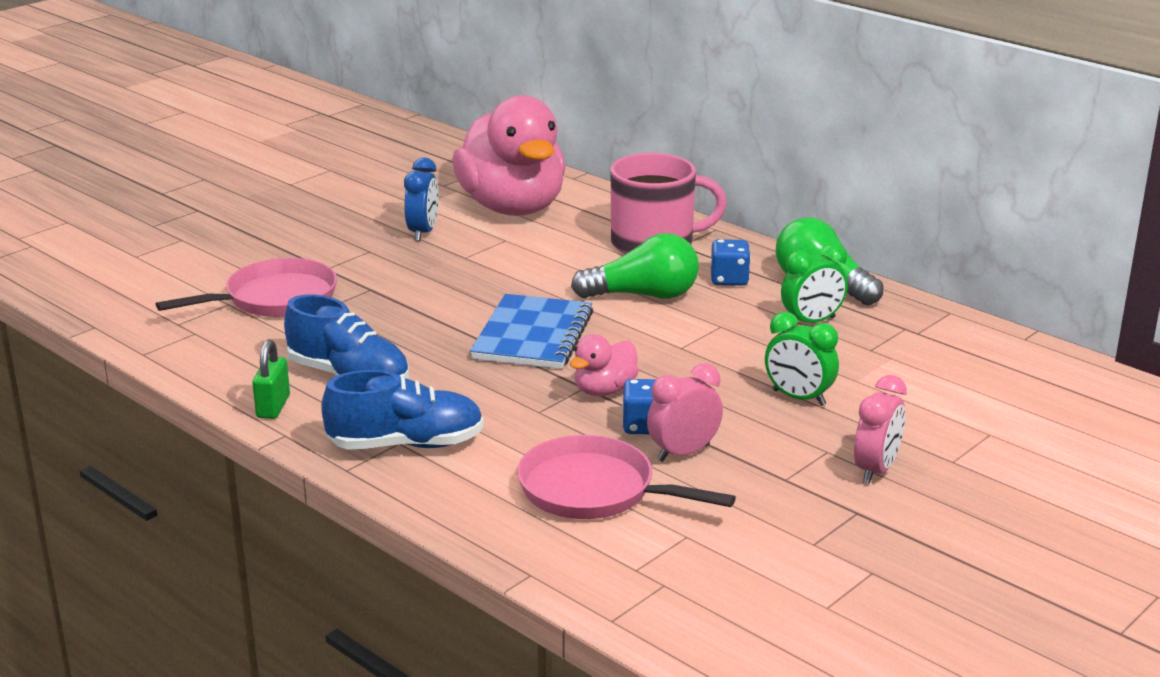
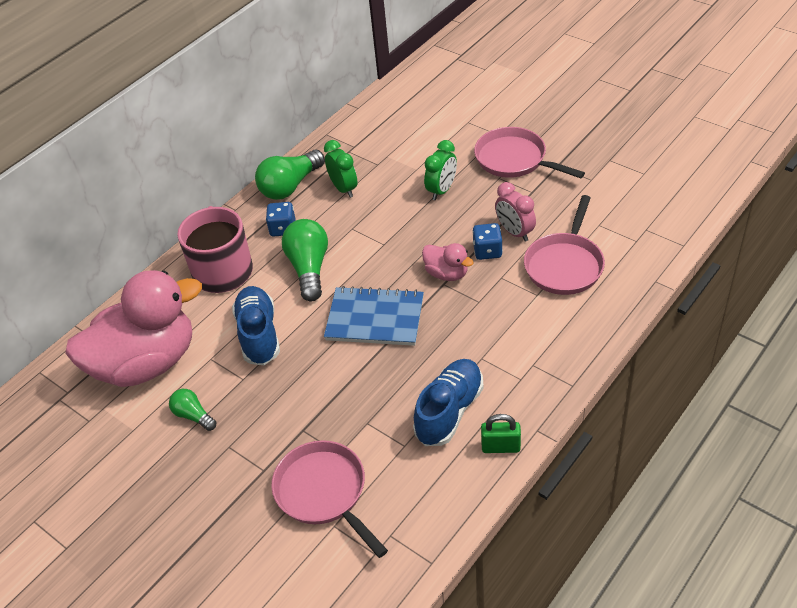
camera: 90 degrees left, 20 degrees up
(406, 444) = (535, 360): blue shoe -> blue shoe (259, 335)
(423, 232) = (193, 415): blue clock -> green light bulb
(876, 470) = (515, 160): pink clock -> pink pan

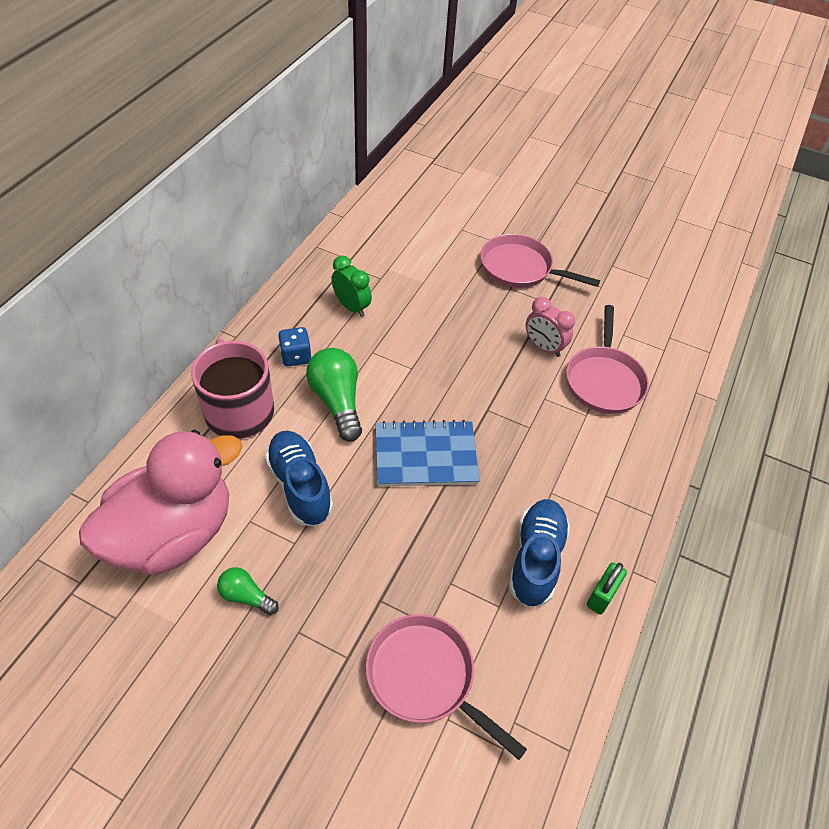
camera: 20 degrees left, 5 degrees up
(290, 186) = (292, 307): green light bulb -> none
(442, 190) = (456, 304): green clock -> none
(447, 273) = (487, 398): pink duck -> none
(487, 251) = (522, 370): blue dice -> none
(500, 447) = (602, 596): green padlock -> green padlock turned 45 degrees counterclockwise

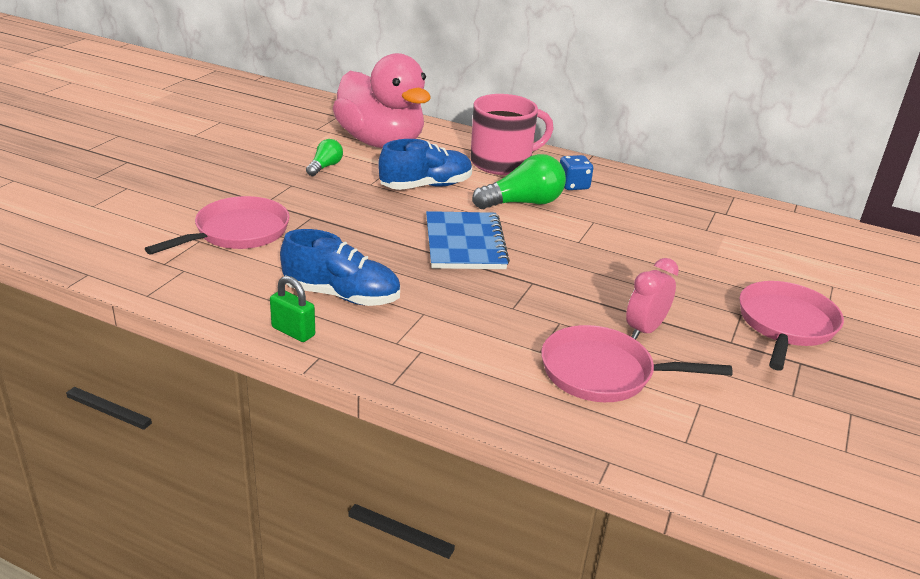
camera: 90 degrees right, 20 degrees down
(351, 307) = (652, 212): green clock -> none

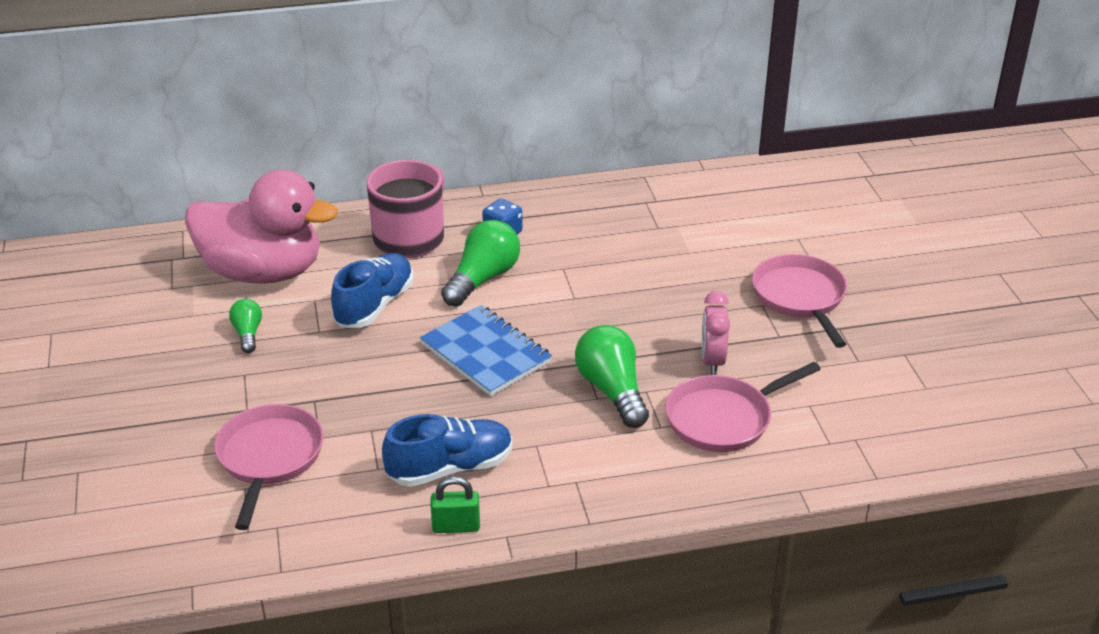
camera: 35 degrees left, 5 degrees up
(531, 309) = (612, 390): none -> green light bulb

